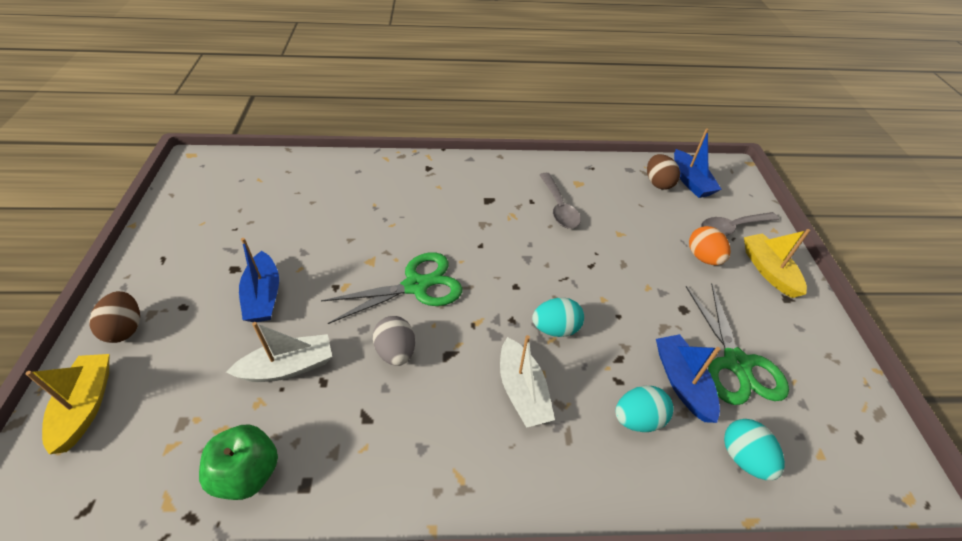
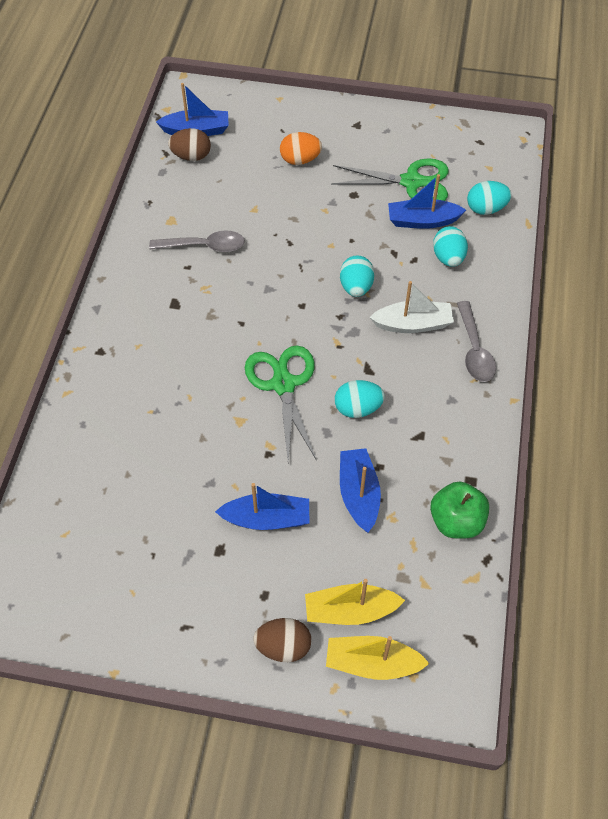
camera: 75 degrees left, 10 degrees up
(288, 367) = (358, 494): white boat -> blue boat
(396, 352) = (358, 408): grey egg -> turquoise egg
(732, 228) = (269, 126): grey spoon -> grey spoon (474, 350)
(768, 271) = (325, 123): yellow boat -> yellow boat (350, 610)

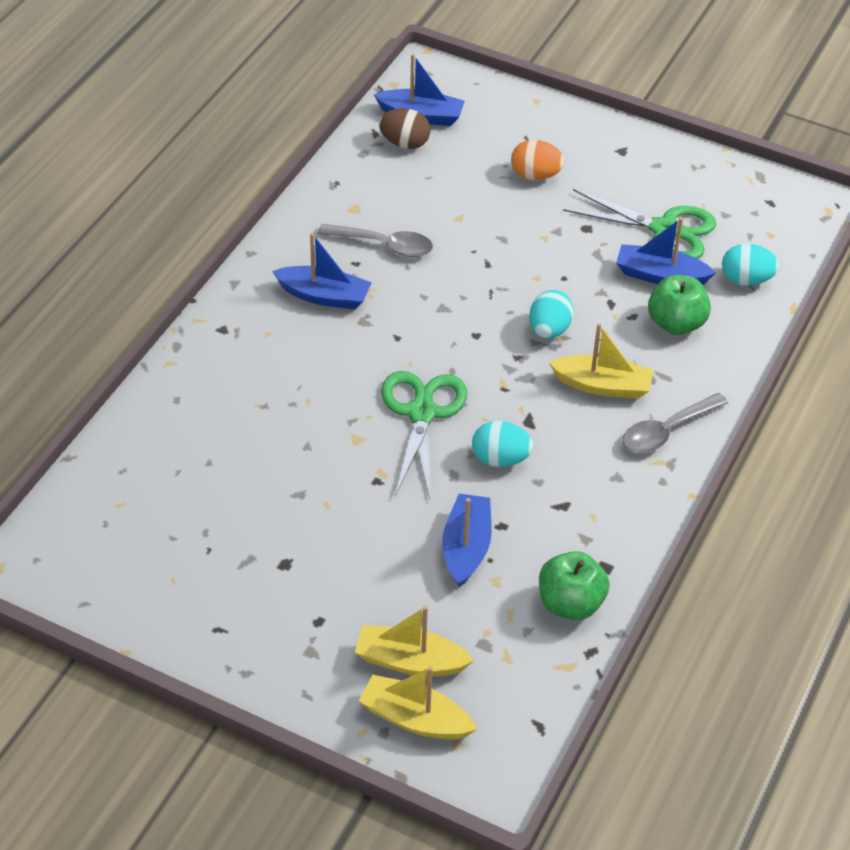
camera: 15 degrees right, 10 degrees down
(267, 519) = (350, 546): blue boat -> blue boat (324, 296)
(283, 646) = (321, 676): brown egg -> none
(413, 324) = (602, 385): white boat -> yellow boat
(448, 258) = (676, 323): turquoise egg -> green apple
(474, 350) = (666, 431): grey spoon -> grey spoon turned 45 degrees clockwise

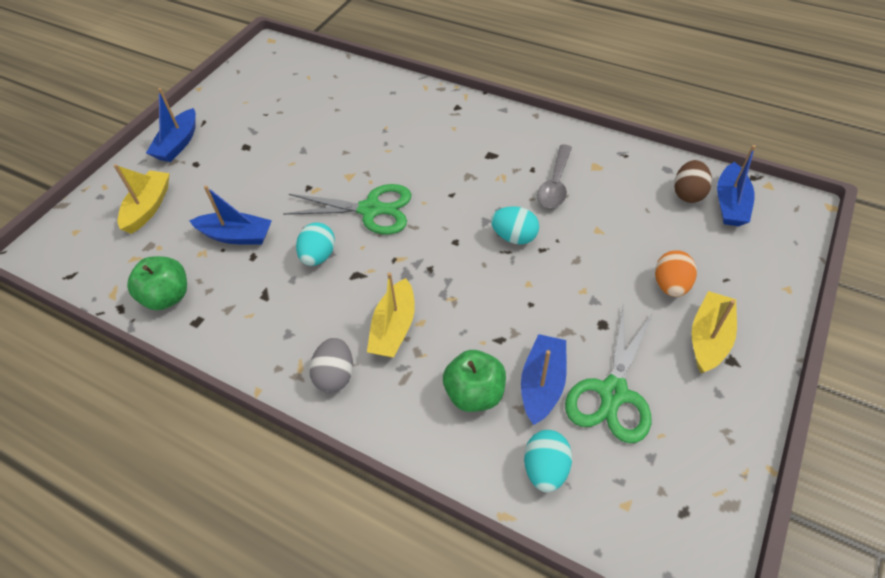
camera: 95 degrees right, 5 degrees up
(324, 296) = (493, 153): blue boat -> blue boat (178, 143)
(415, 719) = (103, 210): yellow boat -> yellow boat (708, 338)
(549, 330) = (462, 291): turquoise egg -> turquoise egg (514, 237)
(666, 431) = (335, 375): grey spoon -> grey egg

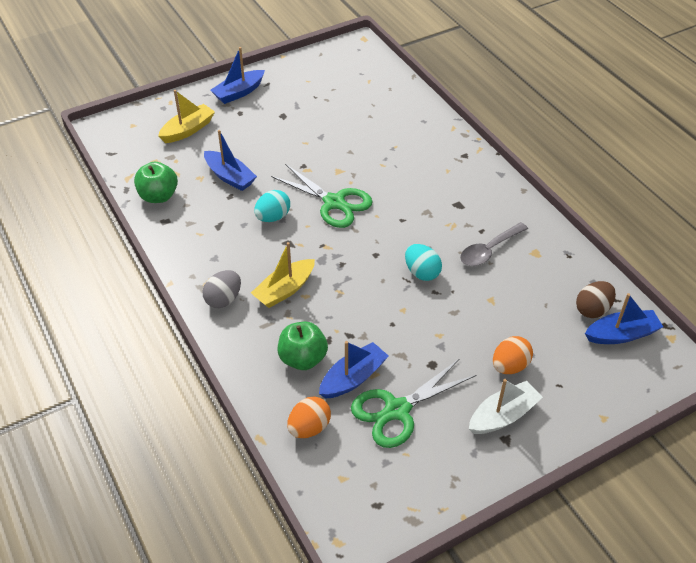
camera: 30 degrees right, 5 degrees down
(545, 469) = (309, 428): turquoise egg -> orange egg
(708, 338) = (503, 415): yellow boat -> white boat
(730, 204) = (621, 334): blue boat -> blue boat turned 150 degrees counterclockwise

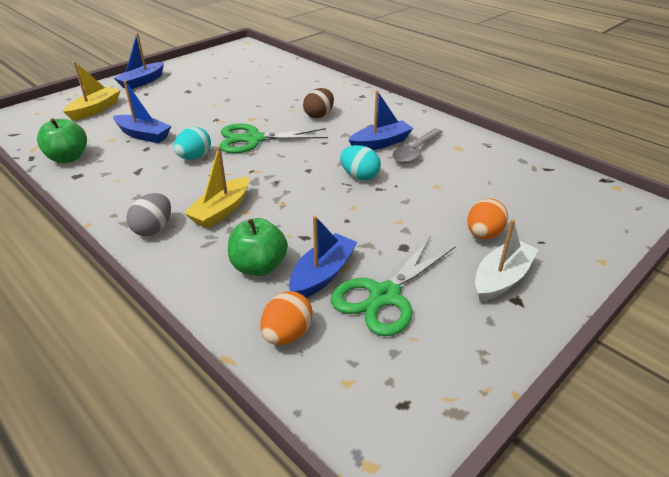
camera: 15 degrees left, 10 degrees down
(334, 202) = (254, 139): green scissors -> green scissors turned 150 degrees clockwise
(592, 309) = (534, 179): brown egg -> brown egg (319, 115)
(621, 334) = (572, 192): blue boat -> blue boat (380, 143)

